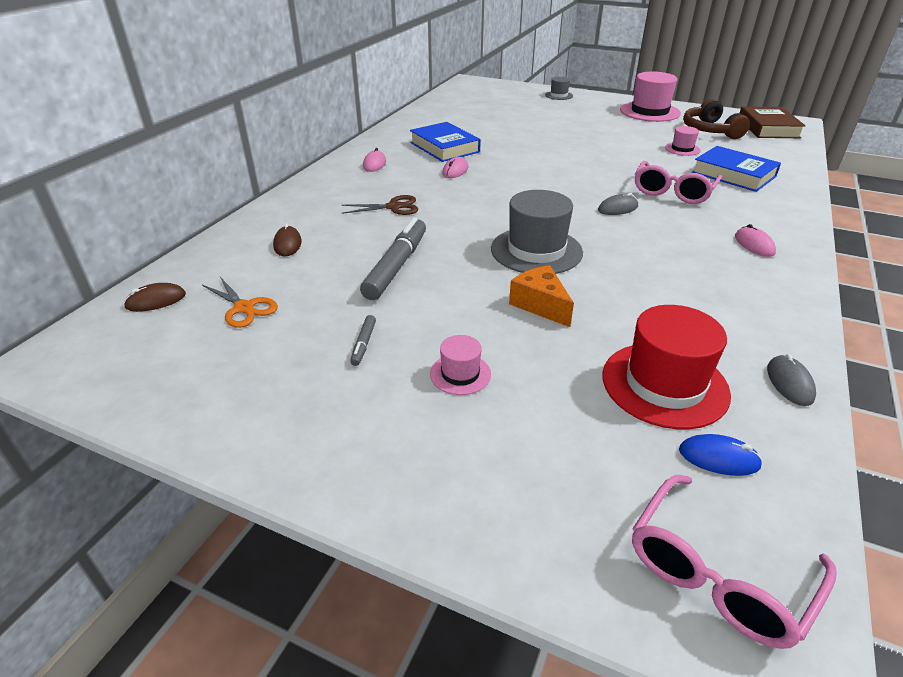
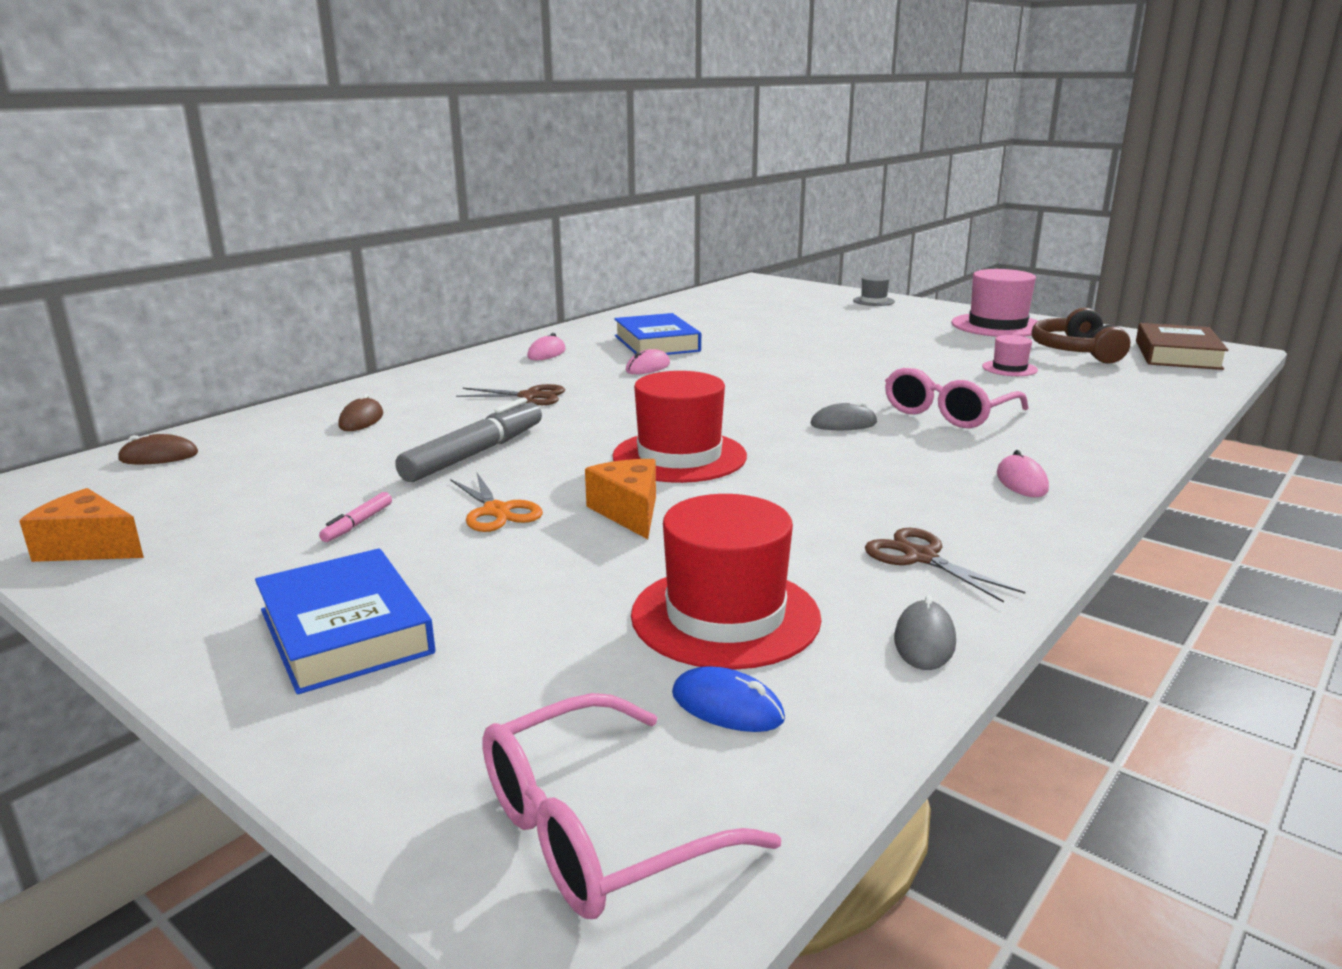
camera: 15 degrees right, 15 degrees down
(175, 400) = (89, 548): none -> orange cheese
(244, 308) = (250, 474): orange scissors -> orange scissors (496, 511)
(363, 344) = (358, 524): grey marker -> pink marker
(460, 374) = (450, 568): pink hat -> none
(536, 250) = (679, 456): grey hat -> red hat
(733, 174) = (1066, 402): blue book -> blue book (345, 631)
(741, 316) = (920, 557): none -> brown scissors

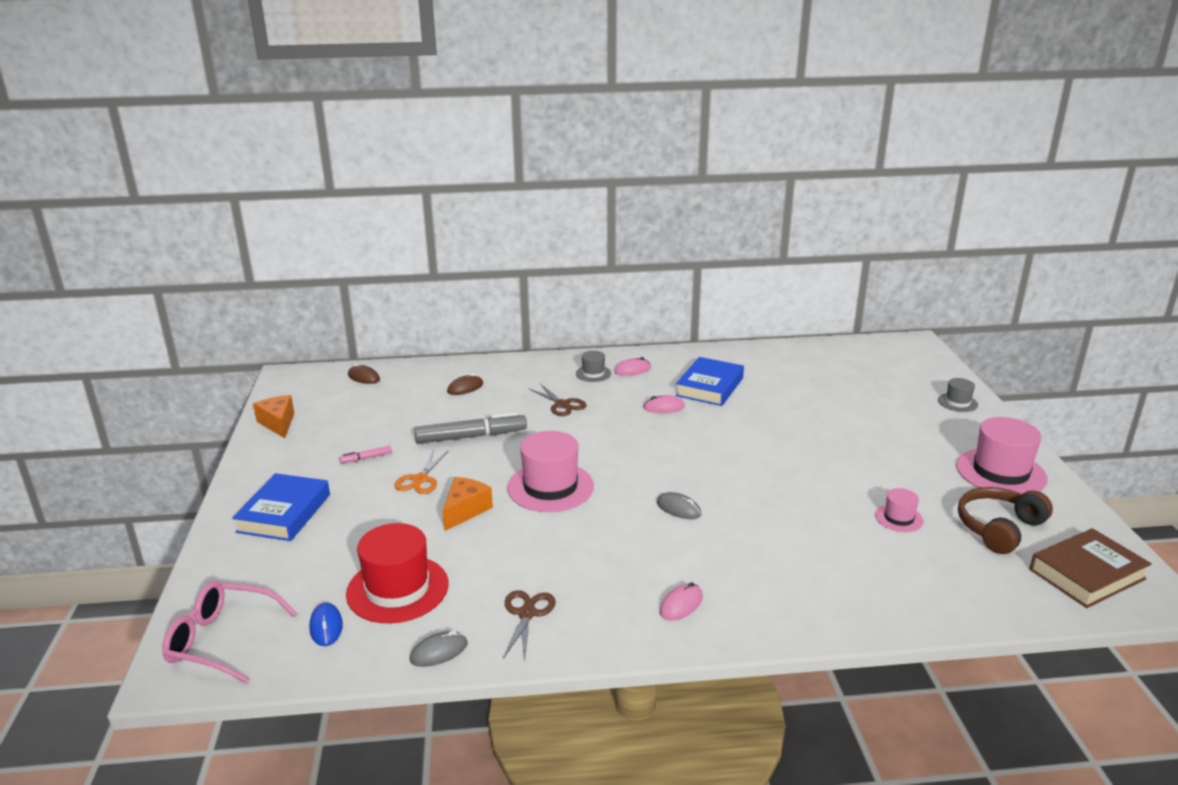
camera: 45 degrees right, 5 degrees up
(507, 366) = (593, 373): none -> grey hat
(679, 456) = (550, 487): red hat -> pink hat
(947, 413) = (758, 533): pink glasses -> none

